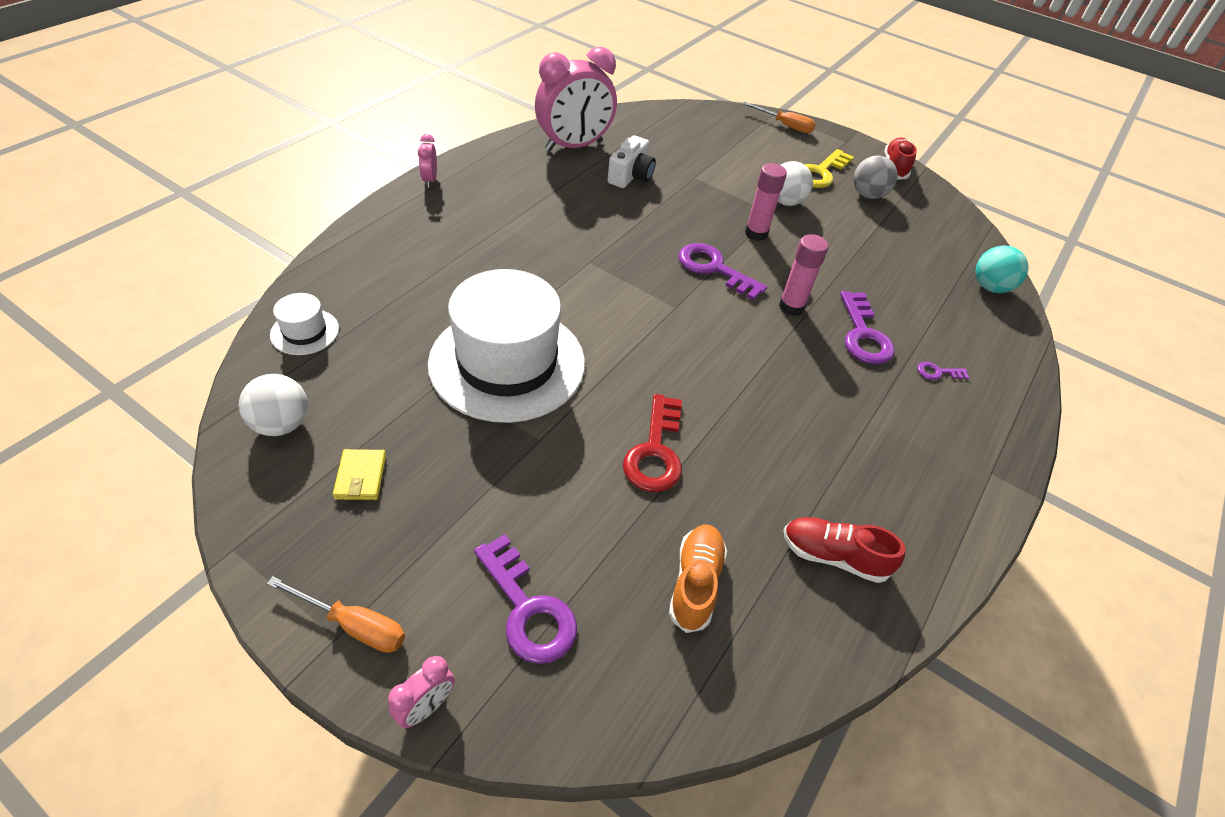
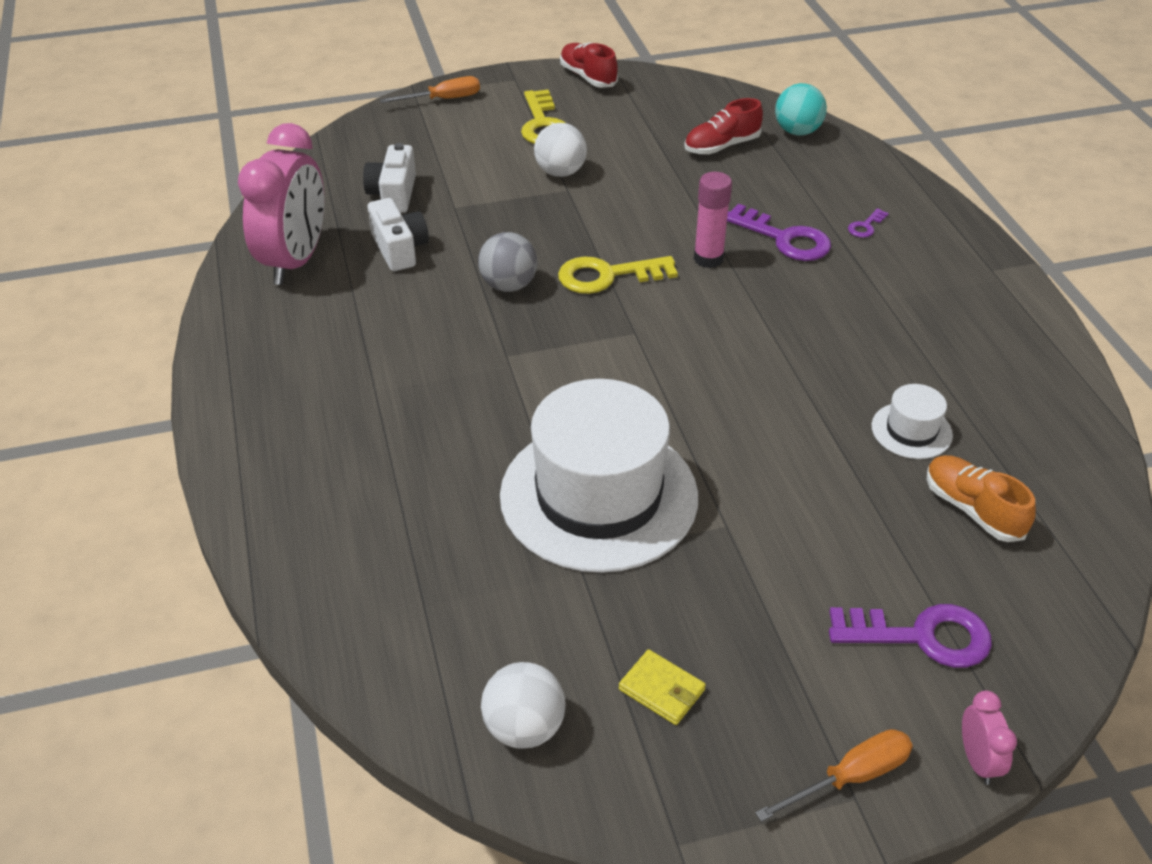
camera: 45 degrees left, 5 degrees down
(305, 332) = (386, 644): white hat -> white hat (911, 431)
(430, 180) = (218, 408): pink clock -> none
(655, 452) = (809, 453): red key -> none
(675, 150) = (393, 194): none -> white camera
(714, 269) = (607, 276): purple key -> yellow key
(756, 233) = (586, 219): pink glue stick -> none
(833, 556) = (1005, 410): red shoe -> red shoe (721, 146)
(868, 195) = (608, 118): grey ball -> grey ball (508, 285)

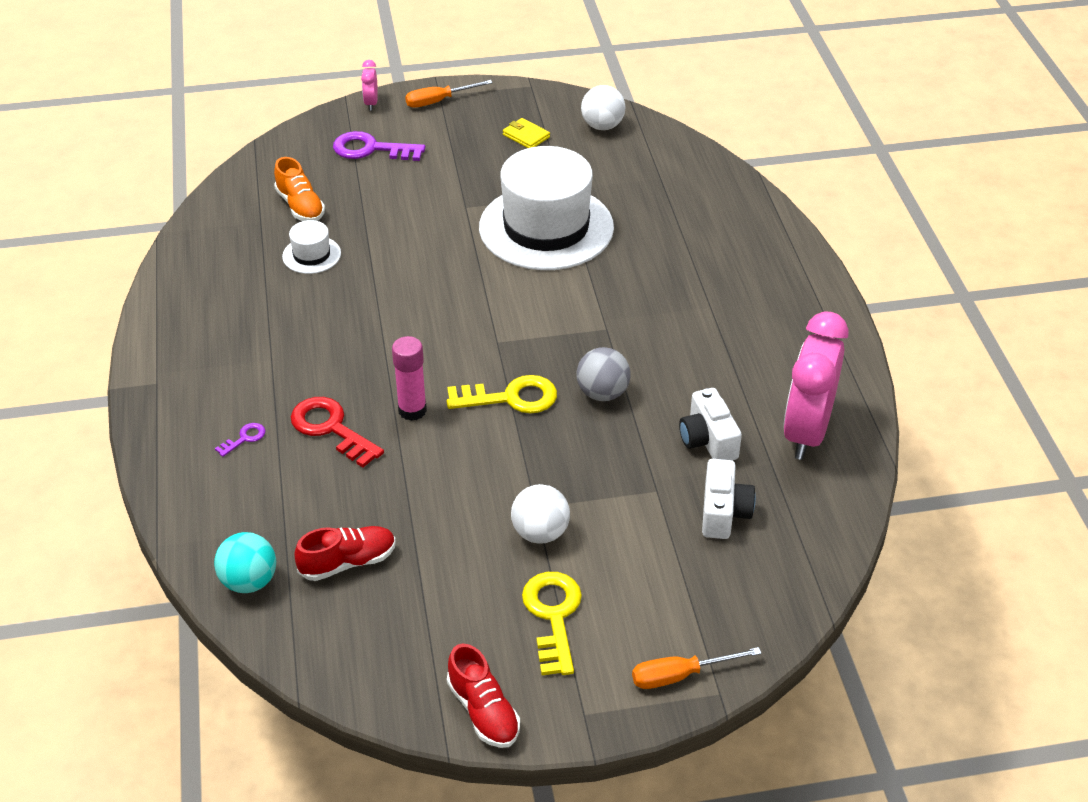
camera: 175 degrees left, 0 degrees up
(784, 239) = (331, 428): purple key -> red key

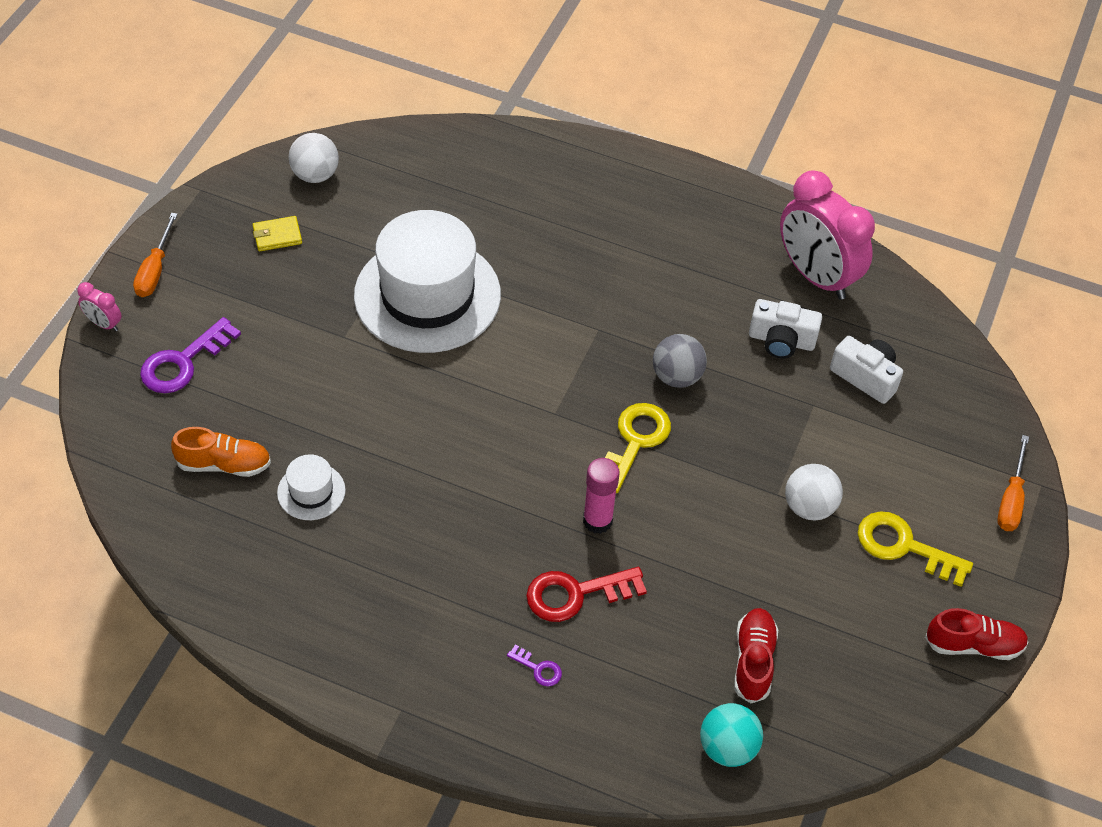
camera: 60 degrees left, 10 degrees up
(245, 438) = (538, 669): purple key -> purple key turned 135 degrees clockwise

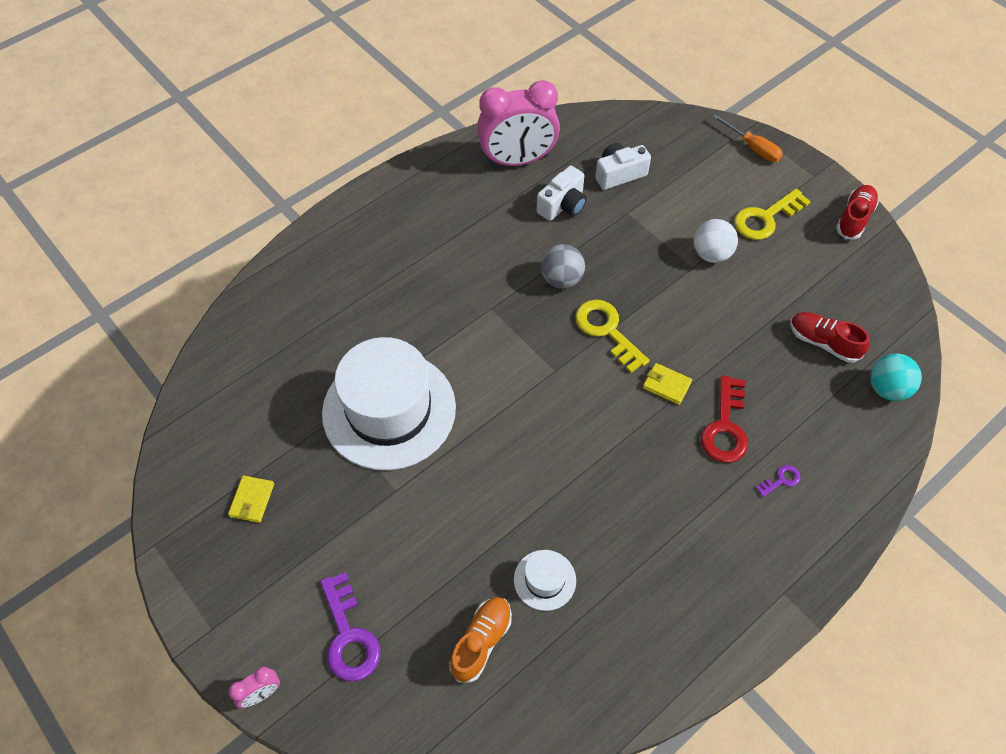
camera: 60 degrees left, 5 degrees up
(155, 270) = (225, 622): orange screwdriver -> none
(315, 175) = (202, 442): white ball -> none
(597, 521) = (666, 385): pink glue stick -> yellow wallet

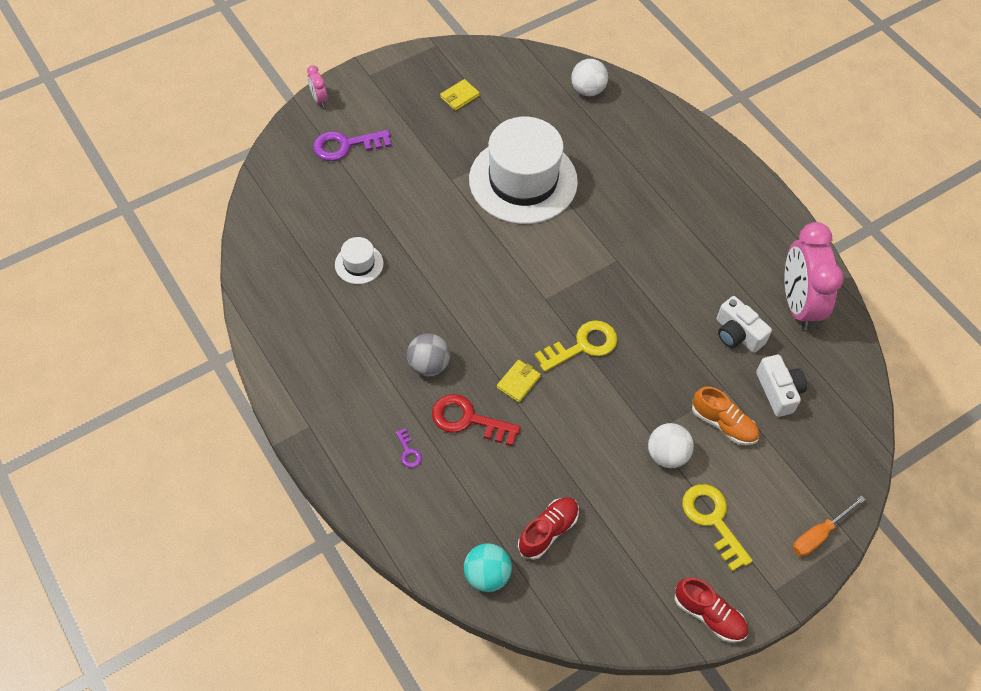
camera: 95 degrees right, 0 degrees up
(238, 354) = (587, 90): none -> white ball
(252, 500) = (459, 96): yellow wallet -> yellow wallet turned 60 degrees counterclockwise
(481, 642) = (322, 219): orange shoe -> orange shoe (723, 424)
(561, 279) = (645, 319): grey ball -> grey ball (429, 365)

